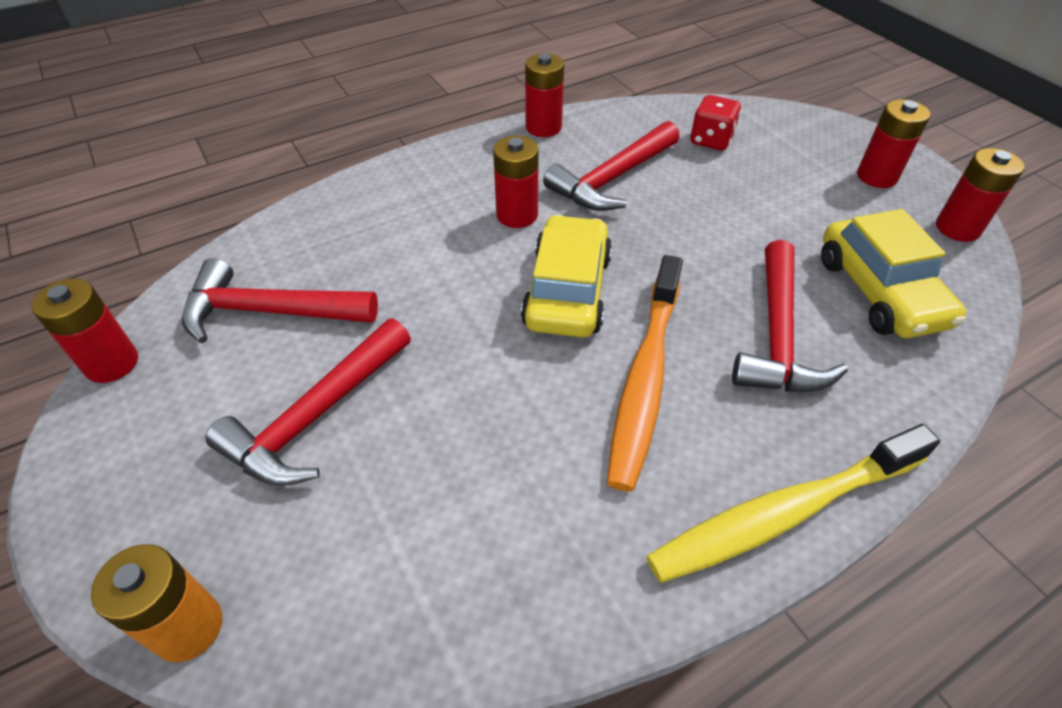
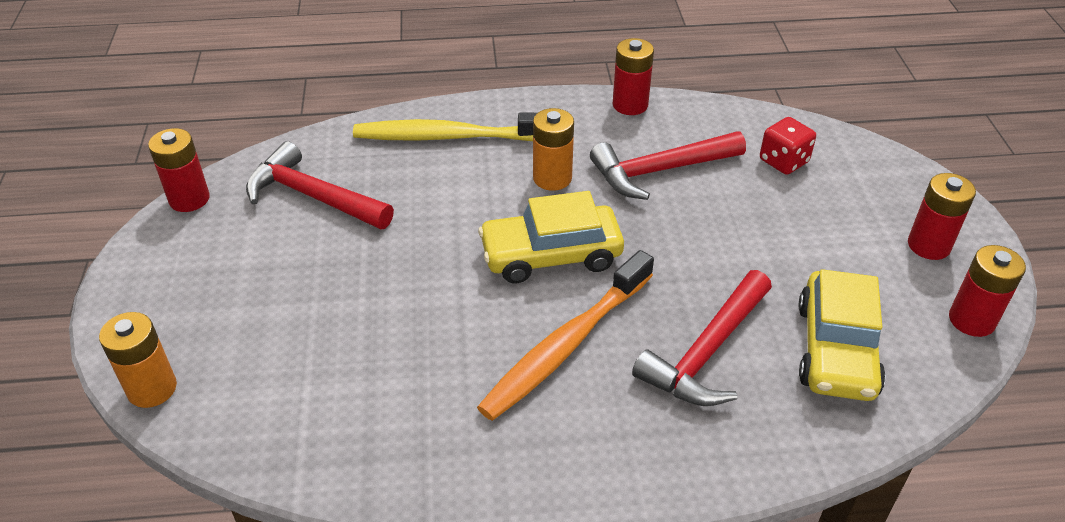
camera: 25 degrees right, 5 degrees down
(316, 415) = (303, 284): red hammer -> none
(517, 215) = (552, 178): red battery -> orange battery
(567, 291) = (551, 255): yellow car -> yellow car turned 135 degrees counterclockwise
(784, 513) = (603, 483): yellow toothbrush -> yellow toothbrush (449, 137)

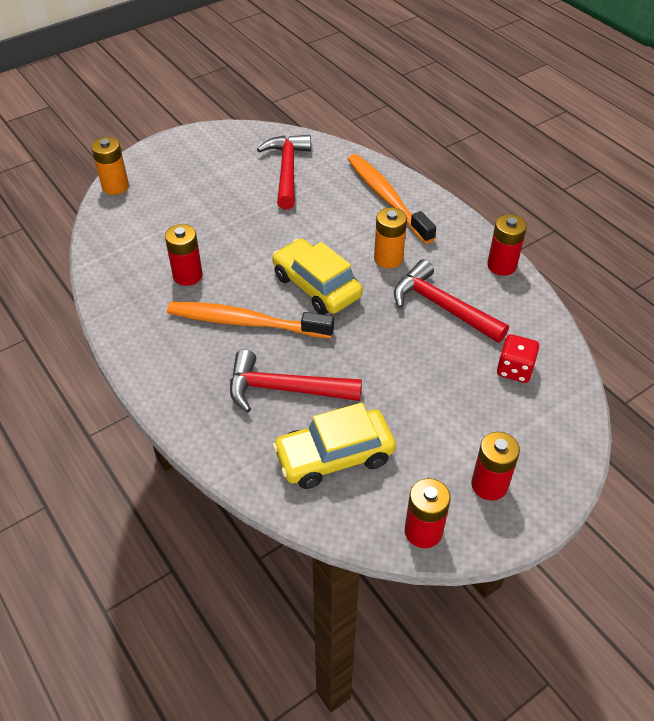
camera: 60 degrees right, 5 degrees up
(189, 199) = (248, 130): red battery -> red battery (187, 275)
(449, 137) = (387, 198): yellow toothbrush -> orange toothbrush

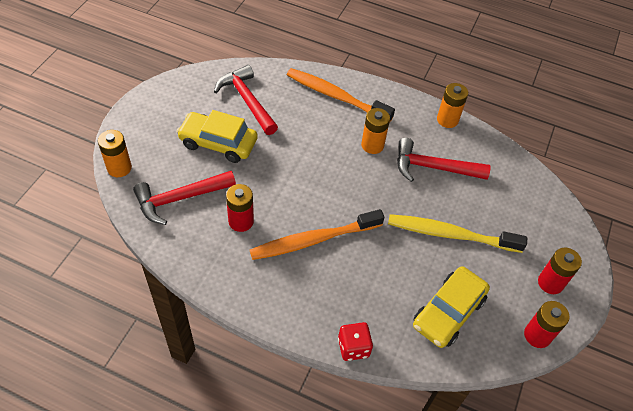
camera: 35 degrees left, 5 degrees up
(285, 389) = (380, 279): red hammer -> red hammer (180, 198)
(316, 286) = (340, 189): yellow car -> yellow car (218, 143)
(405, 381) = (450, 234): none -> yellow toothbrush
(501, 265) = (447, 120): red battery -> orange battery
(514, 369) = (508, 194): red dice -> red dice (353, 347)

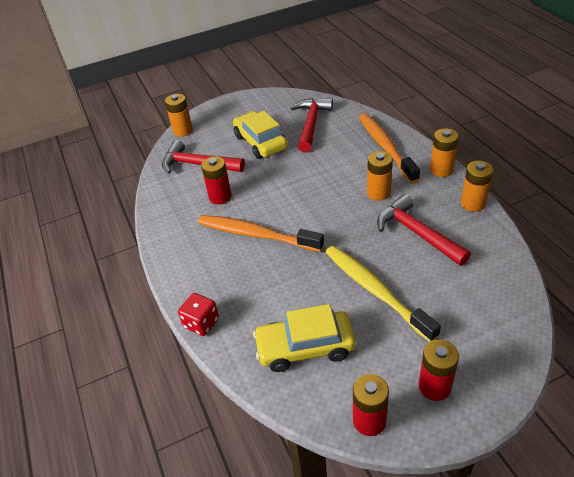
camera: 50 degrees right, 10 degrees down
(399, 99) = (441, 170): none -> orange battery

